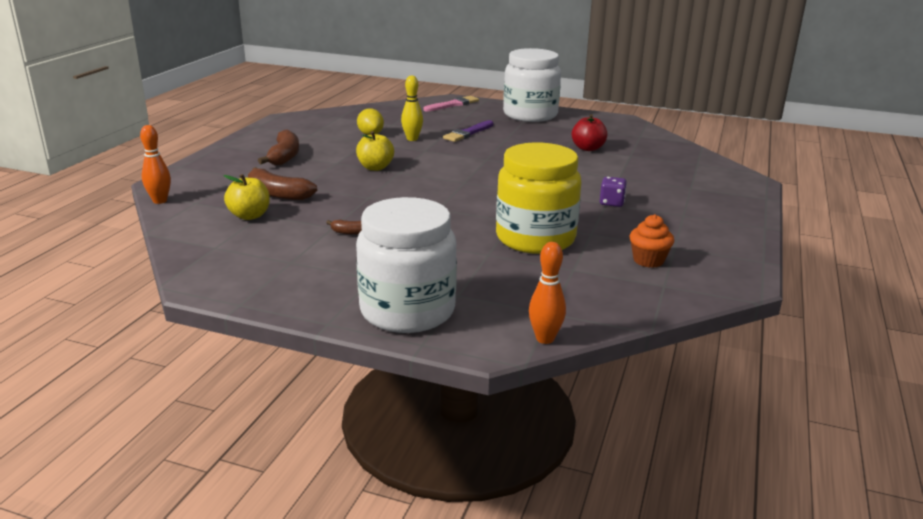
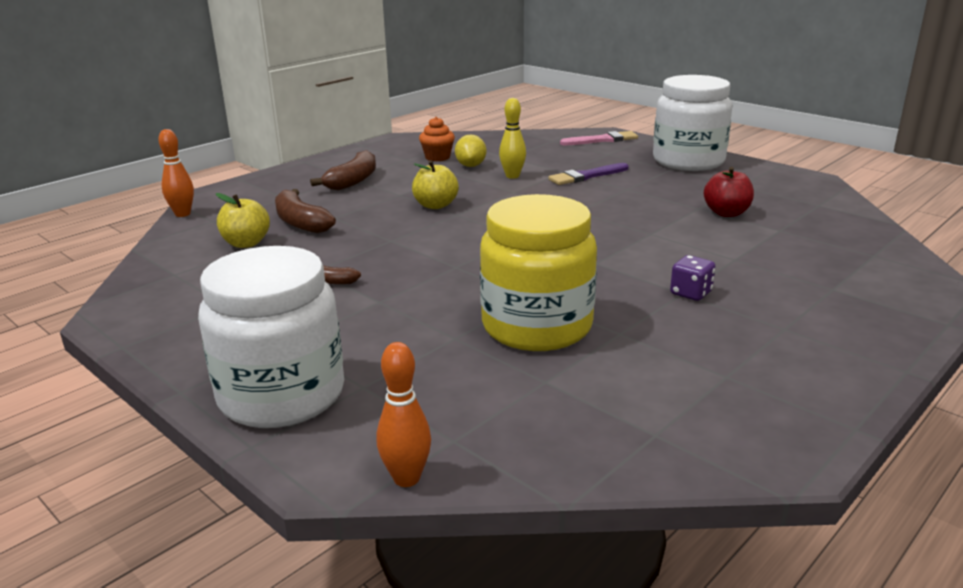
camera: 25 degrees right, 0 degrees up
(648, 260) = (666, 389): orange cupcake -> orange cupcake (437, 157)

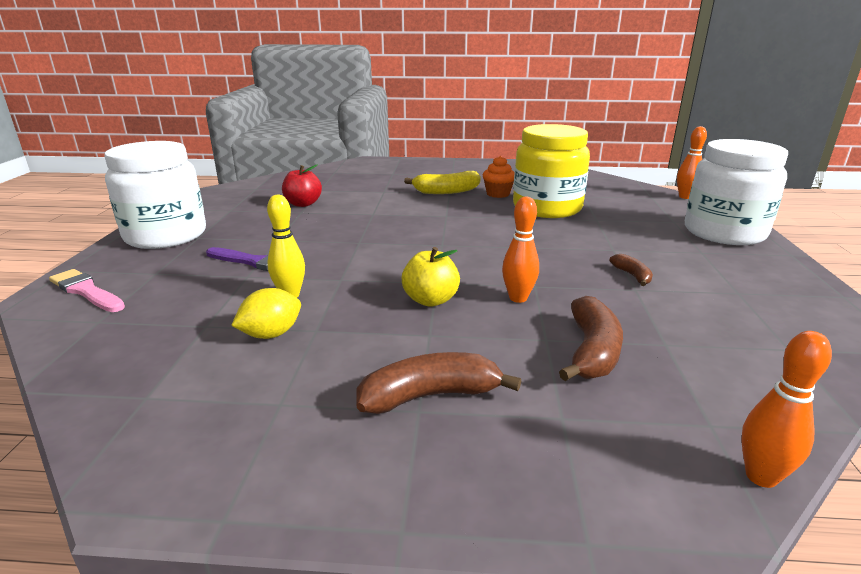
camera: 130 degrees left, 0 degrees up
(246, 243) = (682, 352): yellow apple -> none
(387, 228) = (518, 298): none -> orange bowling pin
(437, 157) = (250, 377): orange cupcake -> orange cupcake (498, 194)
(691, 293) = (446, 191): purple dice -> yellow banana

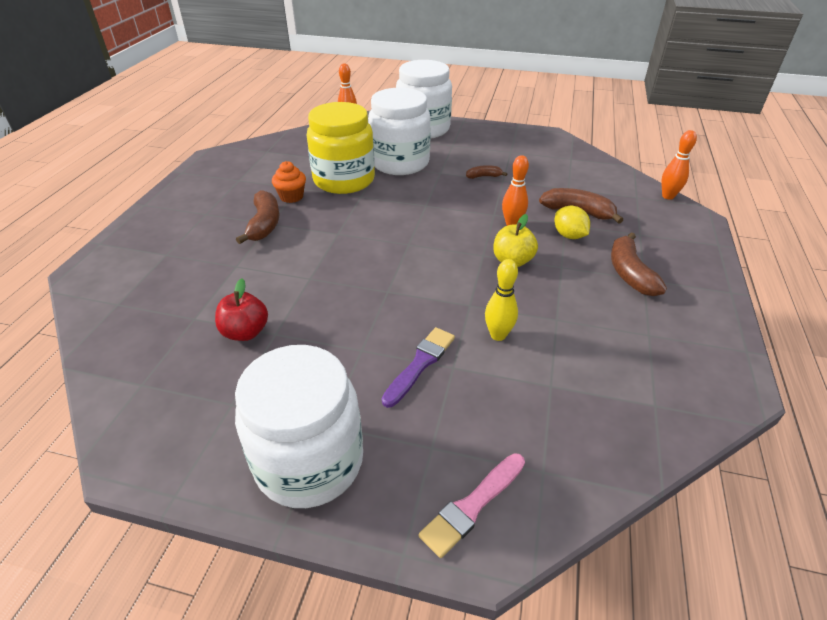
camera: 80 degrees left, 15 degrees up
(271, 334) = (564, 343): yellow lemon -> yellow lemon (569, 235)
(446, 191) = (264, 224): yellow banana -> brown banana
(613, 228) = (400, 163): none -> white jar

